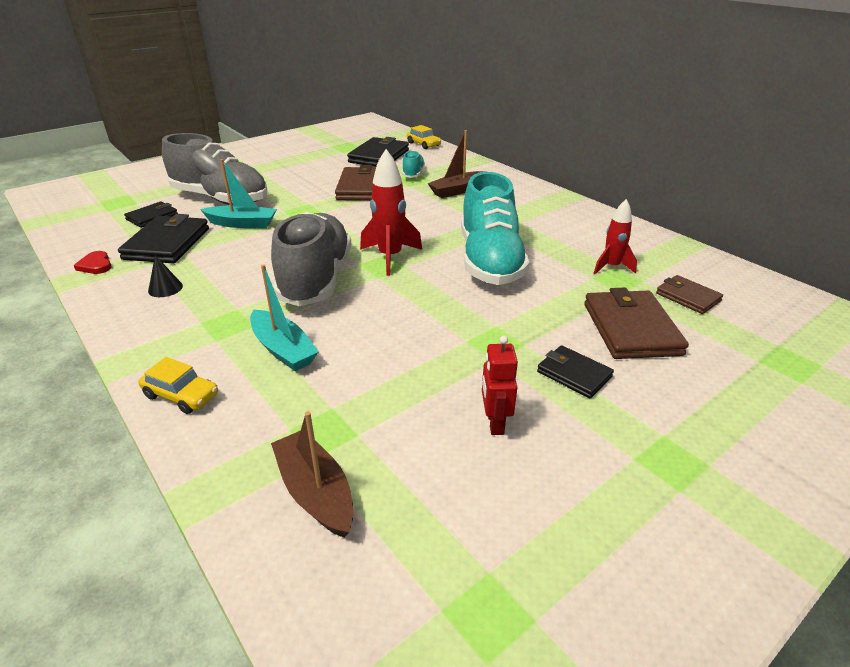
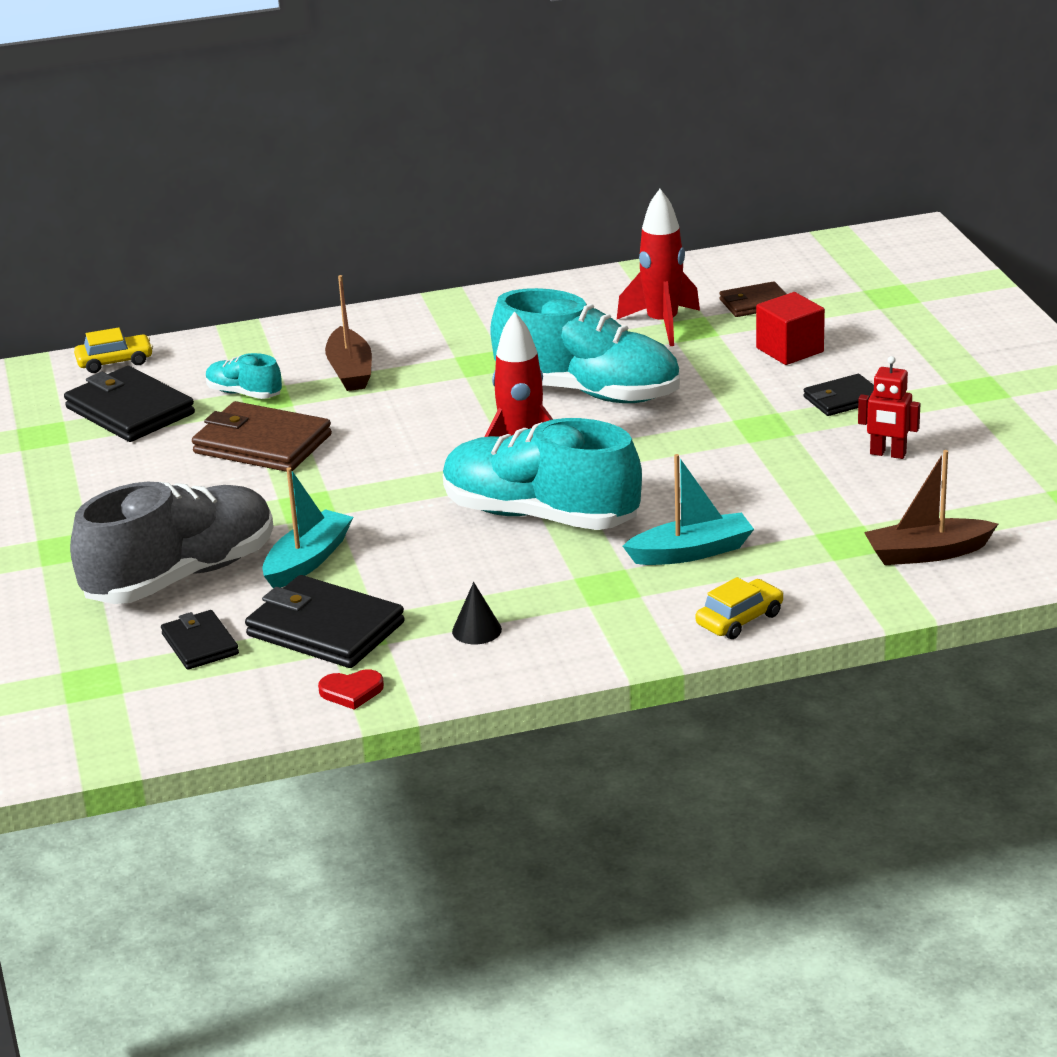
camera: 65 degrees left, 5 degrees down
(315, 279) = (540, 516): grey shoe -> turquoise shoe
(611, 267) = (662, 324): red rocket -> red rocket, size x1.55
(631, 329) = (789, 350): brown wallet -> red cube

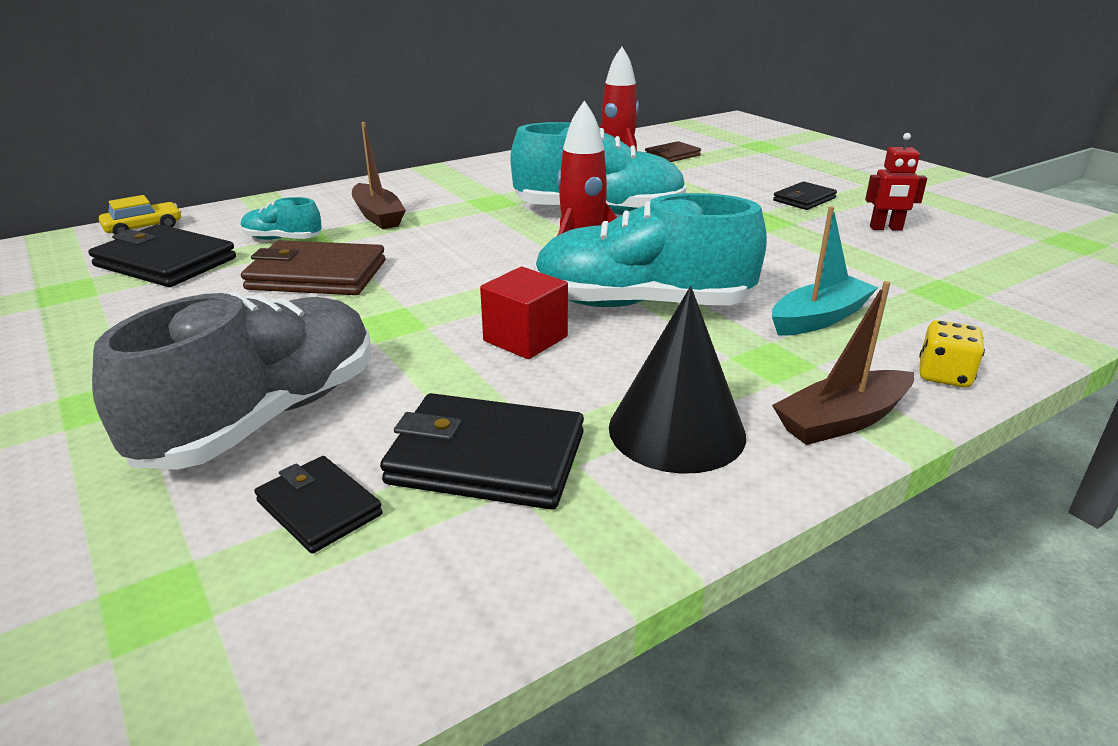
camera: 20 degrees left, 0 degrees up
(307, 560) = (420, 378): turquoise boat -> none
(351, 691) = (577, 547): red heart -> none
(476, 630) = (676, 430): black cone -> black cone, size x2.19
(739, 619) = (944, 375): yellow car -> yellow dice
(789, 350) = (728, 176): red cube -> red cube (525, 339)
(927, 553) = (1024, 294): brown boat -> brown boat (842, 421)

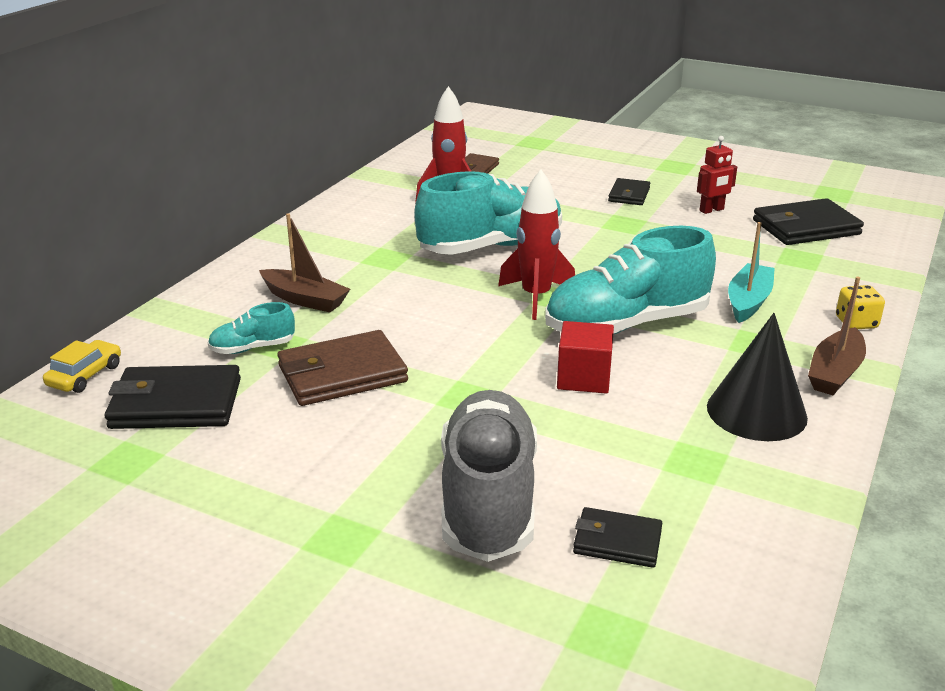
camera: 30 degrees left, 0 degrees up
(486, 458) = (672, 471): black wallet -> black wallet (805, 227)

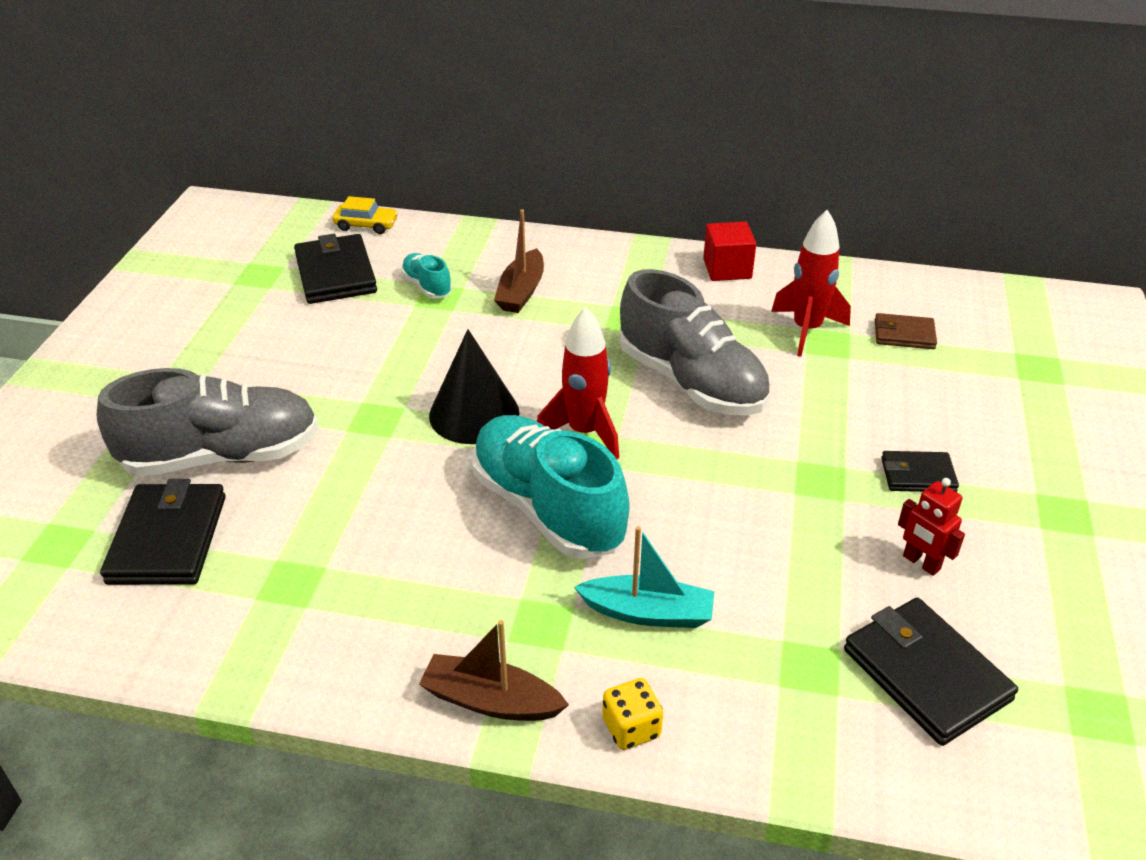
camera: 75 degrees right, 10 degrees up
(342, 374) = (398, 341): brown wallet -> none
(491, 247) = (691, 382): turquoise shoe -> grey shoe
(584, 378) = (426, 488): red cube -> red cube (727, 269)
(617, 541) = (168, 539): black wallet -> black wallet, size x1.73
(756, 412) = (388, 627): black cone -> black cone (474, 414)

